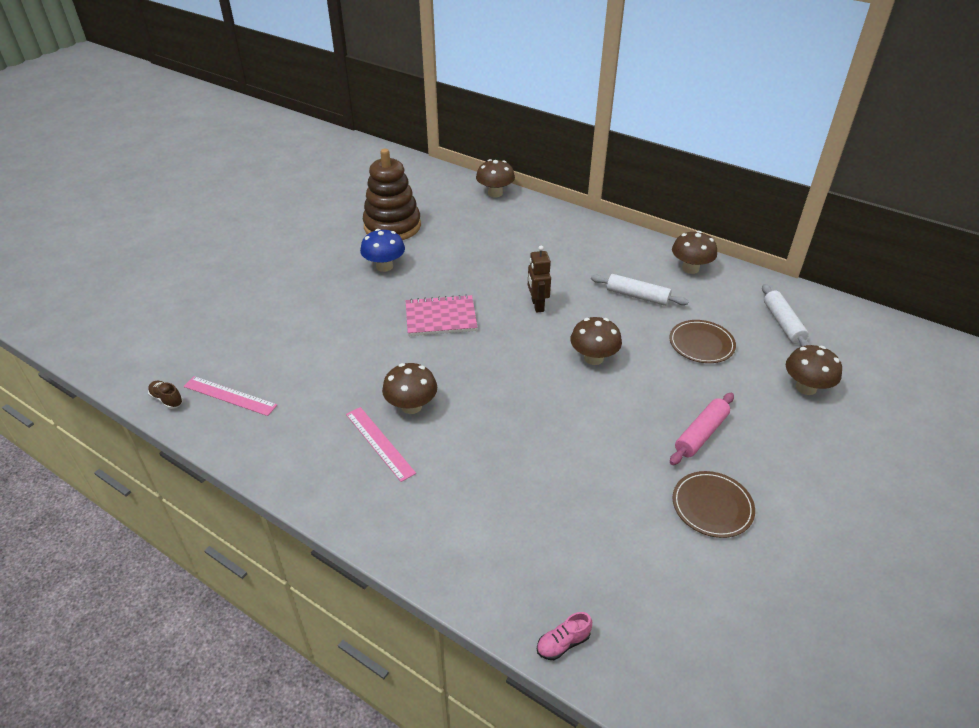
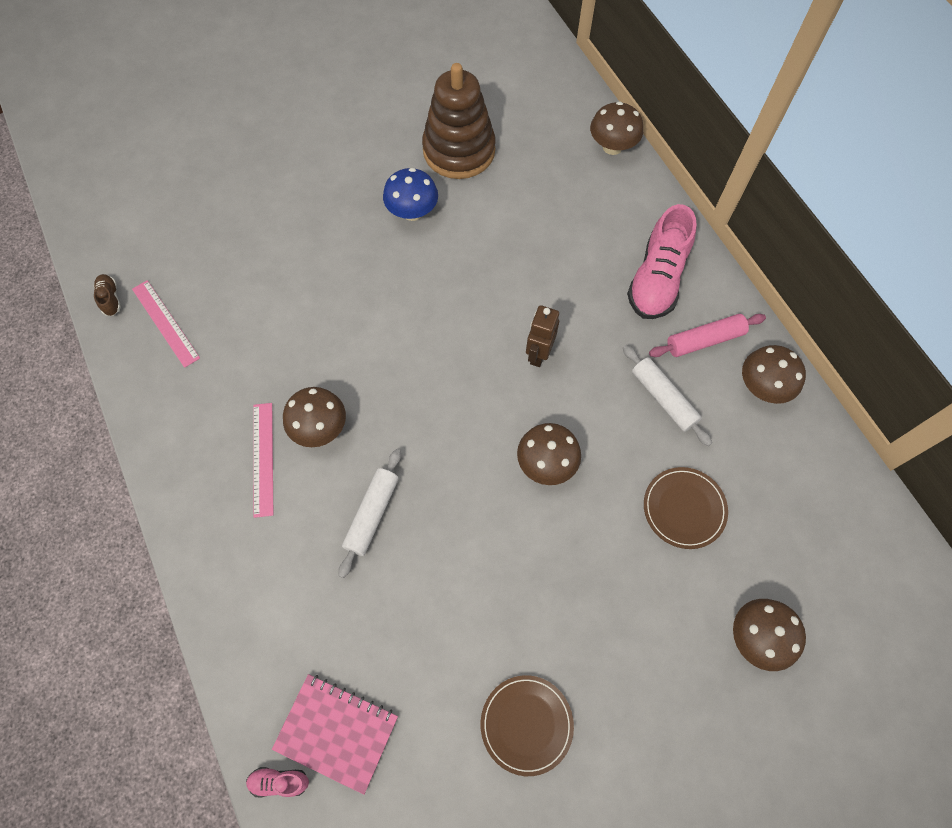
camera: 30 degrees right, 25 degrees up
(441, 317) = (424, 319): pink notebook -> pink notebook (337, 732)
(580, 243) = (657, 279): none -> pink shoe
(701, 434) = (585, 630): pink rolling pin -> pink rolling pin (704, 340)
(782, 323) = (808, 531): white rolling pin -> white rolling pin (372, 514)

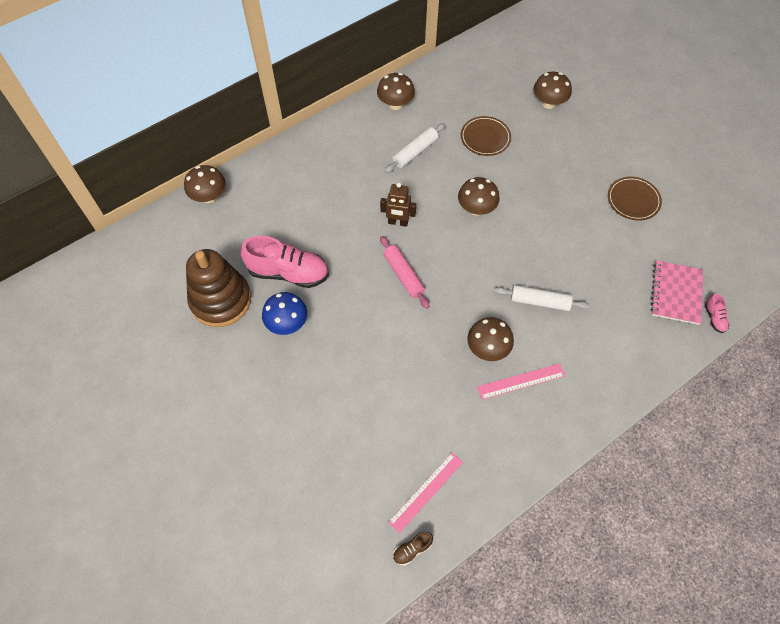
camera: 100 degrees left, 5 degrees down
(657, 279) = (325, 161): pink shoe -> pink shoe (288, 273)
(704, 340) = (368, 134): pink rolling pin -> pink rolling pin (403, 275)

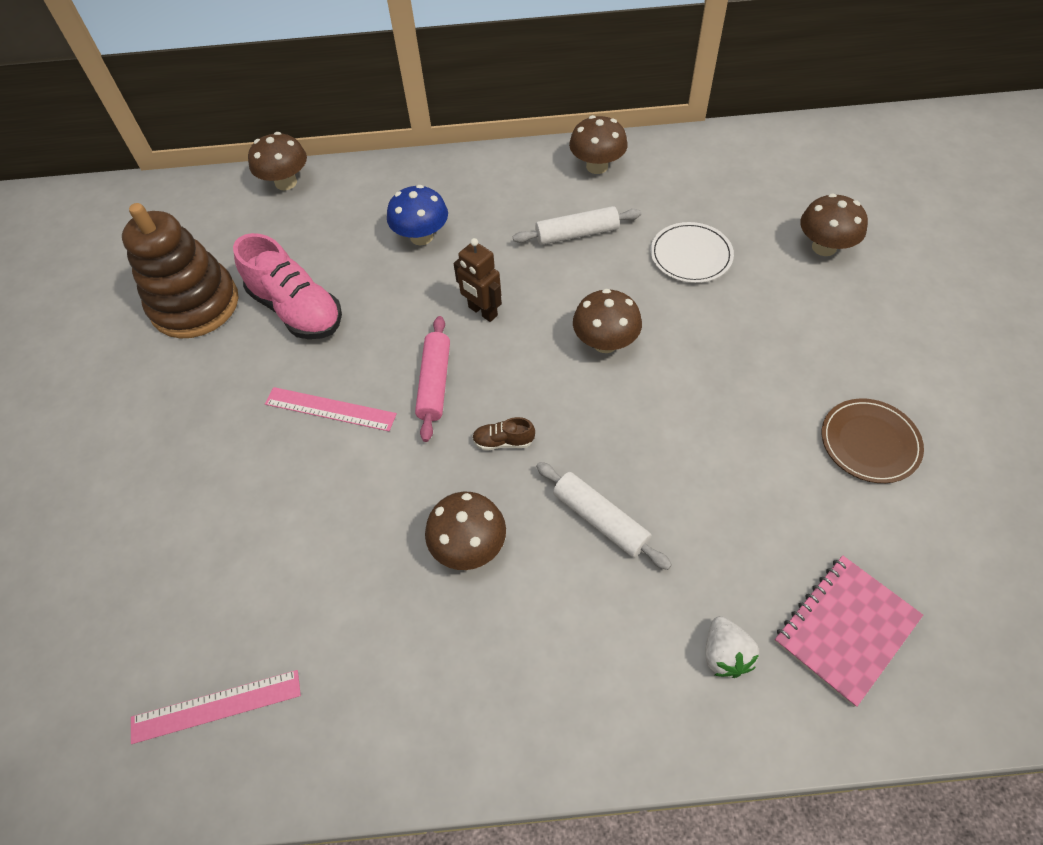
camera: 35 degrees right, 5 degrees down
(287, 323) = (242, 370): blue mushroom -> blue mushroom (421, 237)
(412, 549) = (126, 782): brown shoe -> brown shoe (503, 441)
(485, 137) = (691, 255): brown plate -> white plate
(521, 381) = (480, 624): pink ruler -> pink ruler (330, 409)
(635, 332) = (724, 654): none -> white strawberry
(714, 318) = (892, 712): pink shoe -> none

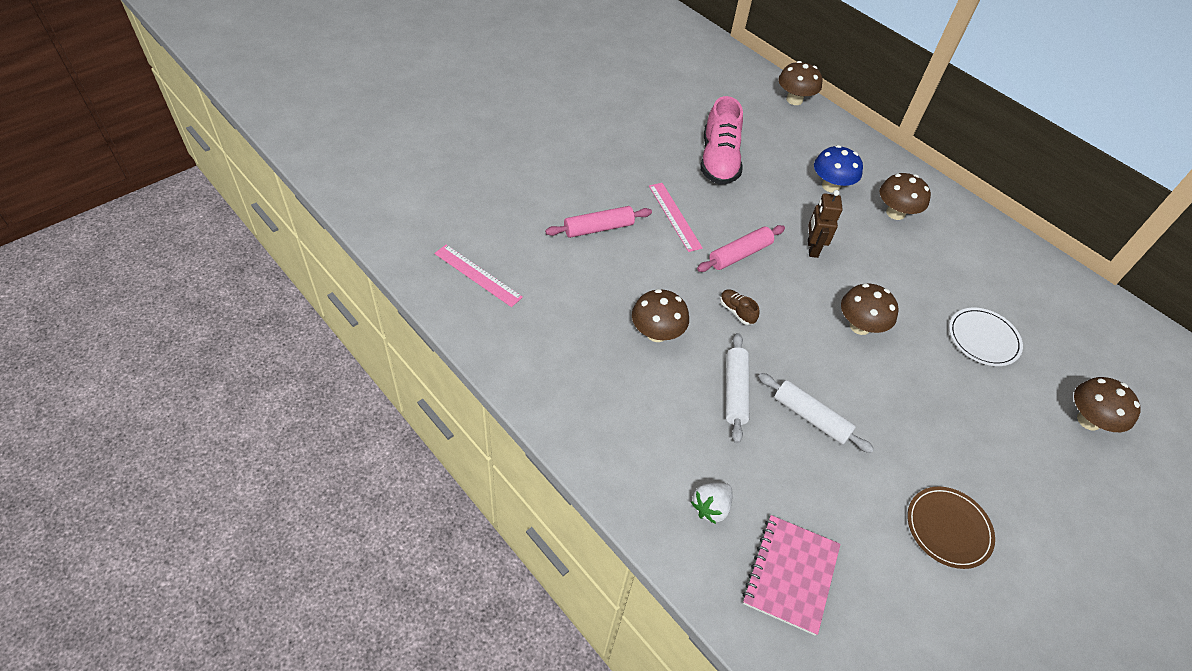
camera: 45 degrees right, 5 degrees down
(195, 304) = (675, 116): brown stacking toy -> none
(274, 503) = (598, 228): none -> pink rolling pin
(576, 234) = (925, 264): white rolling pin -> white rolling pin (811, 417)
(597, 166) = (993, 244): brown mushroom -> brown mushroom (895, 213)
(845, 629) = (790, 574): pink notebook -> pink notebook turned 75 degrees counterclockwise

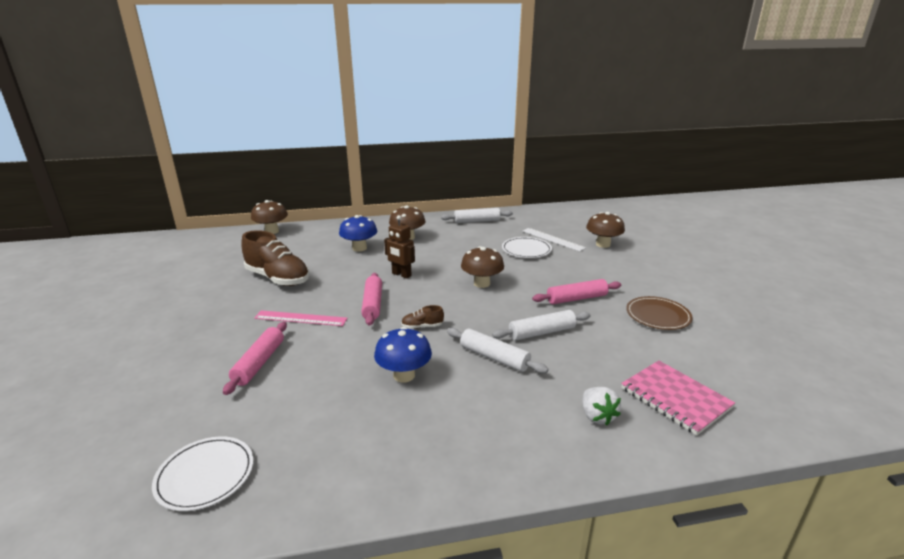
camera: 55 degrees left, 25 degrees down
(477, 275) = (205, 475): pink ruler -> white plate
(656, 333) = (404, 375): brown mushroom -> blue mushroom
(718, 161) = (278, 278): pink shoe -> brown shoe
(911, 430) = (576, 298): none -> pink rolling pin
(1008, 257) = (477, 221): none -> white rolling pin
(1043, 357) = (553, 239): none -> white ruler

